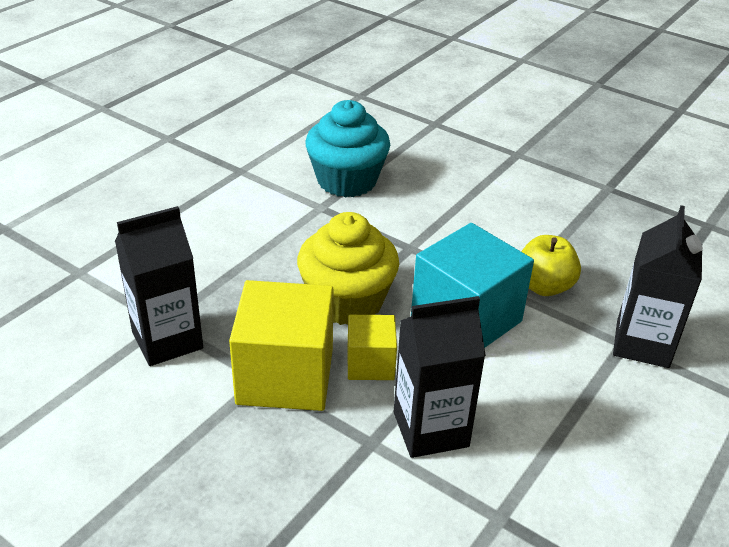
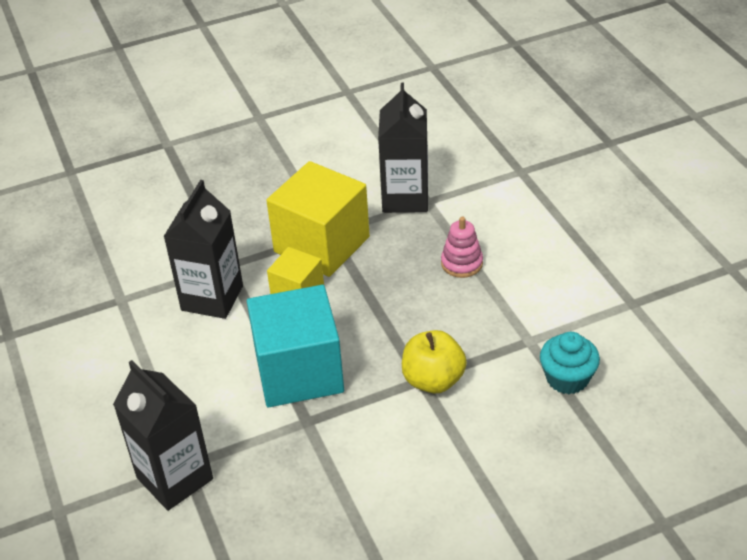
camera: 125 degrees right, 5 degrees up
(251, 268) = (462, 263): none -> pink stacking toy
(347, 181) = (567, 378): turquoise cupcake -> turquoise cupcake, size x0.59
(347, 302) = (376, 306): yellow cupcake -> none
(544, 286) = (296, 451): yellow apple -> yellow apple (433, 380)

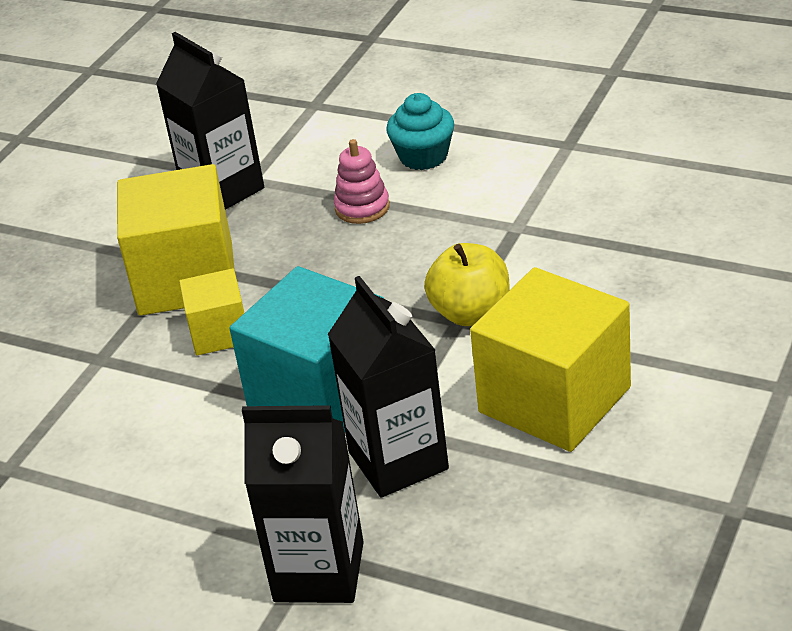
camera: 40 degrees left, 5 degrees down
(212, 298) = (124, 397): black carton -> black carton (398, 460)
(407, 474) = (554, 399): none -> yellow cube
(567, 378) = (592, 233): turquoise cupcake -> turquoise cupcake (423, 156)

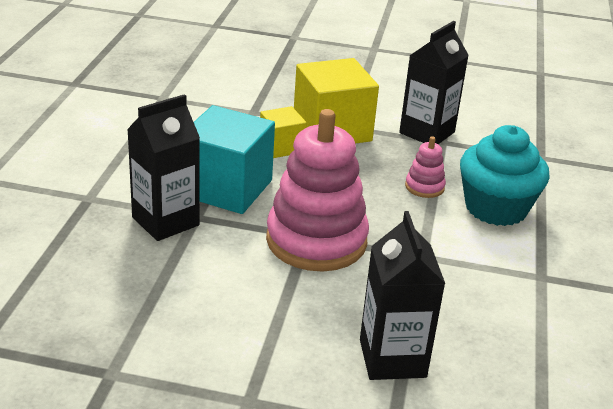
camera: 70 degrees right, 5 degrees down
(319, 571) = (72, 201): black carton -> black carton (392, 358)
(423, 156) = (496, 208): turquoise cupcake -> turquoise cupcake, size x1.69
(471, 313) = (316, 241): yellow apple -> pink stacking toy
(554, 399) = (227, 283): yellow cube -> none

